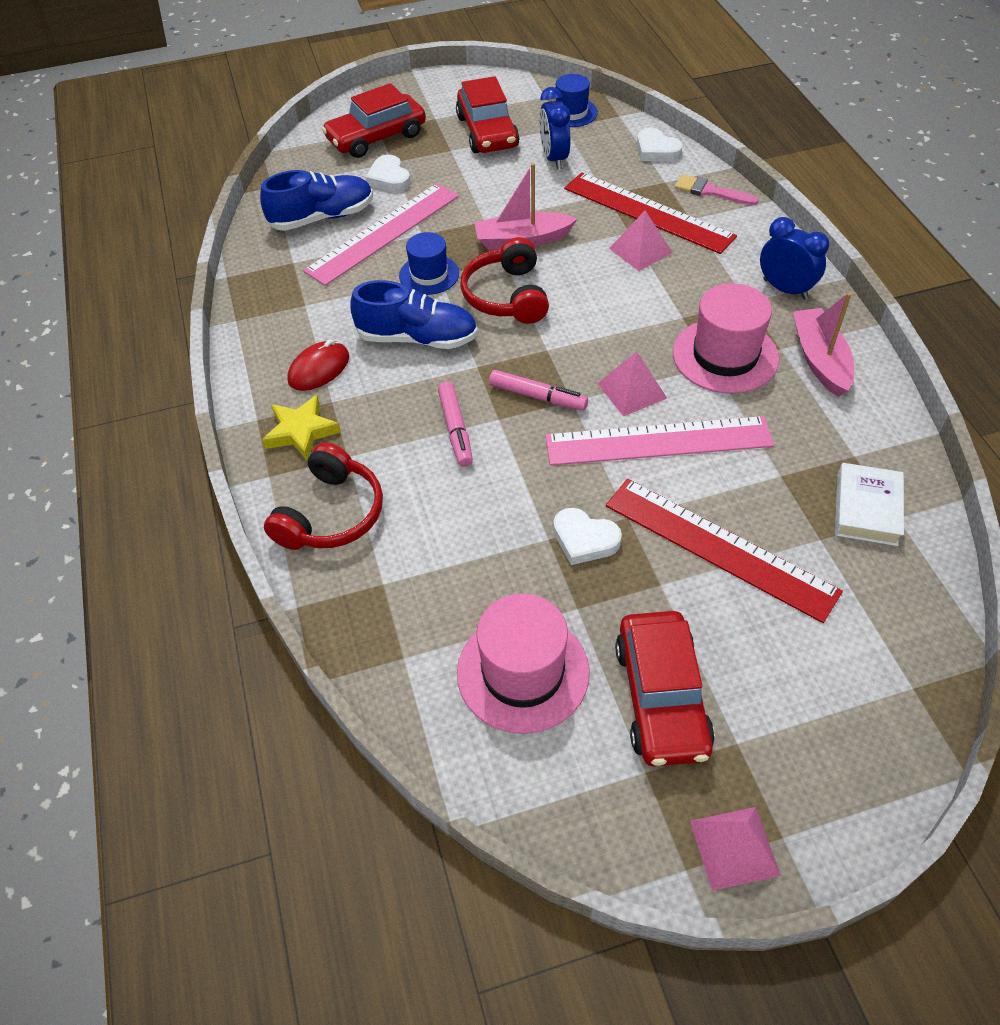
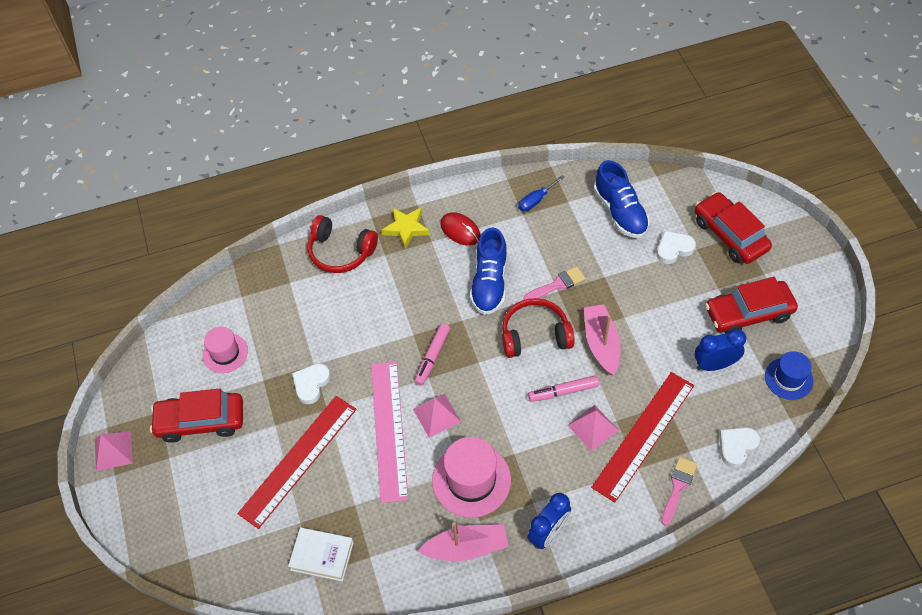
camera: 90 degrees right, 5 degrees up
(283, 291) = (536, 200): none -> blue screwdriver
(383, 233) = (604, 252): pink ruler -> none
(429, 274) = (557, 284): blue hat -> pink brush
(456, 429) = (404, 310): pink marker -> pink marker (563, 392)
(523, 672) = (225, 353): pink hat -> pink hat, size x0.63

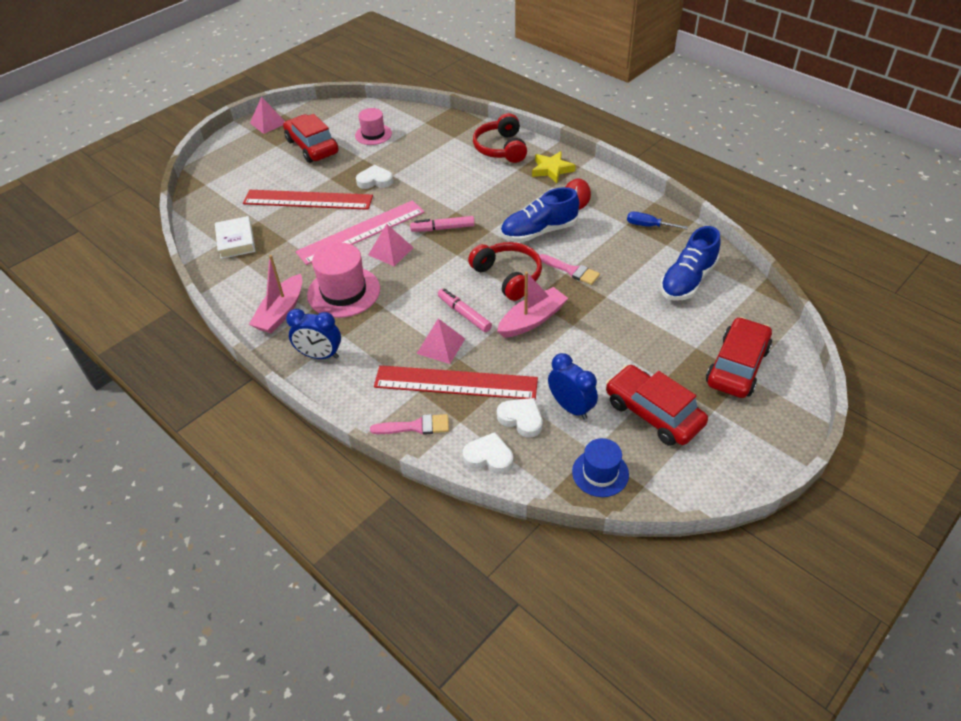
camera: 60 degrees right, 10 degrees down
(466, 548) = (281, 312): pink boat -> pink boat turned 60 degrees clockwise
(673, 249) = (680, 331): white heart -> white heart (521, 419)

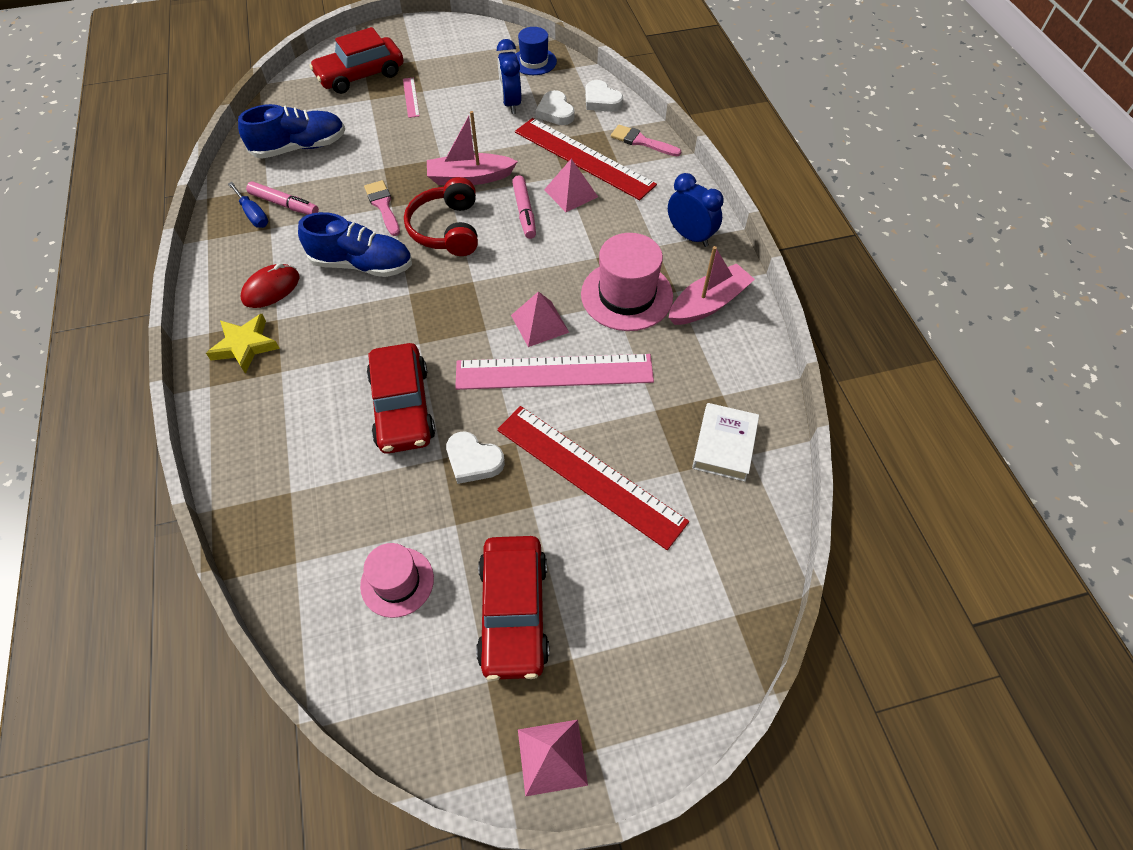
camera: 150 degrees left, 10 degrees up
(443, 228) = (456, 324): pink marker -> pink marker (284, 204)
(501, 148) = (257, 424): red headphones -> none
(653, 413) = (457, 75): red car -> red car (402, 407)
(665, 367) = (411, 97): none -> pink ruler

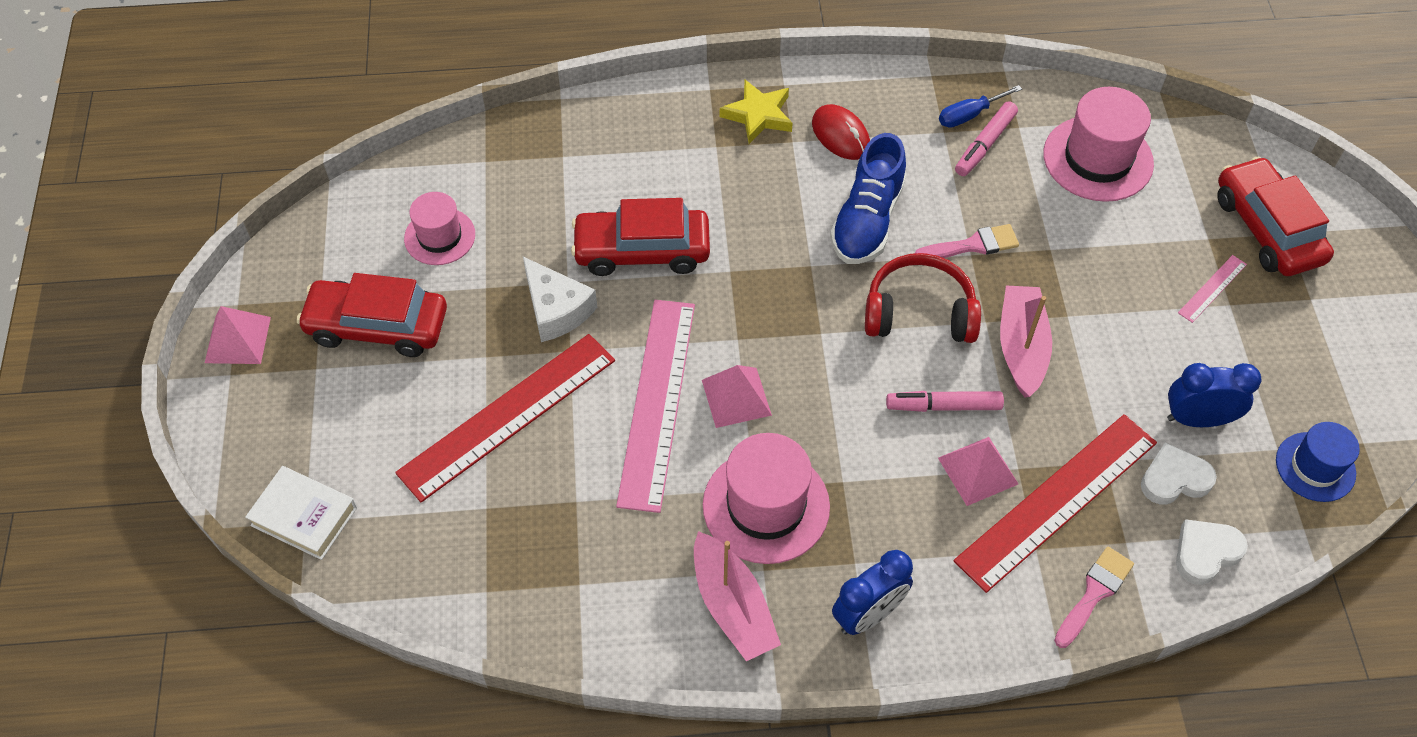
camera: 100 degrees right, 0 degrees up
(300, 147) = (1098, 159): blue shoe -> pink hat
(411, 97) = (1212, 288): pink ruler -> pink ruler turned 45 degrees counterclockwise
(473, 460) = (556, 309): white heart -> white cheese
(724, 445) = (506, 565): white book -> white book (304, 516)

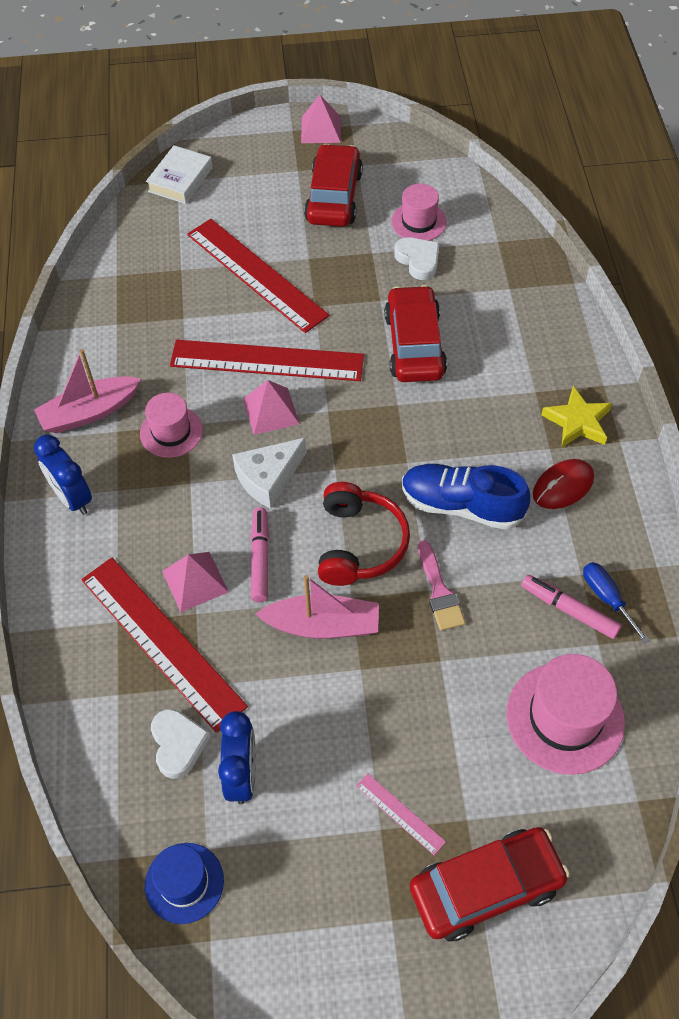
camera: 90 degrees right, 0 degrees up
(556, 309) = (353, 295): white cheese -> white cheese (268, 478)
(657, 402) = (267, 361): pink ruler -> red ruler
(766, 506) = (171, 432): pink hat -> pink hat, size x0.63
(1094, 593) = (72, 663): pink brush -> none
(1205, 553) = (101, 761): white heart -> white heart (418, 260)

